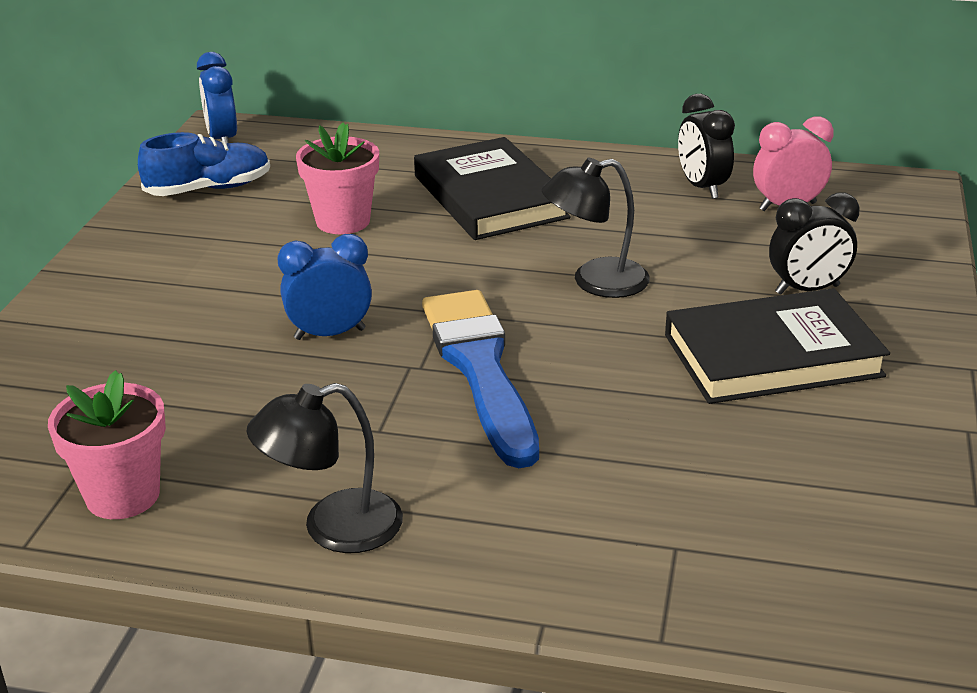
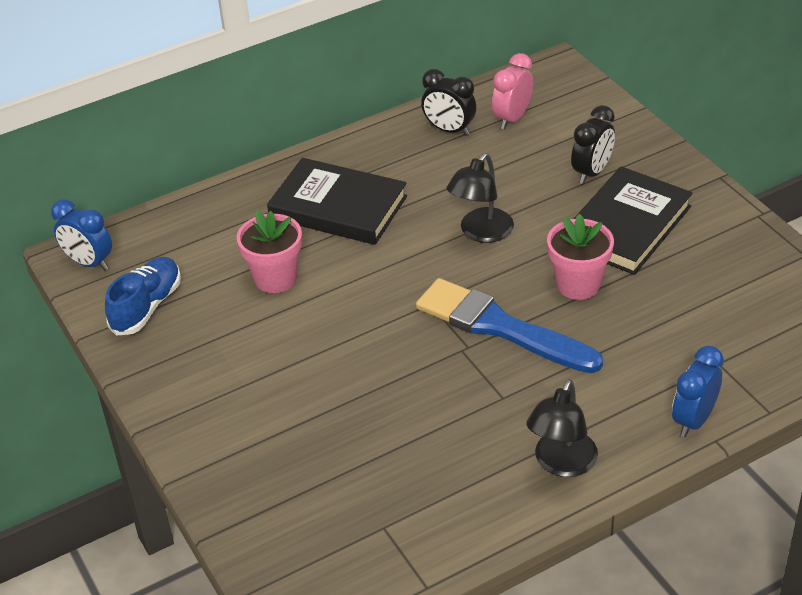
camera: 40 degrees left, 10 degrees up
(123, 495) = (432, 525): pink flower pot -> pink flower pot (578, 284)
(330, 334) = (388, 359): blue clock -> blue clock (693, 420)

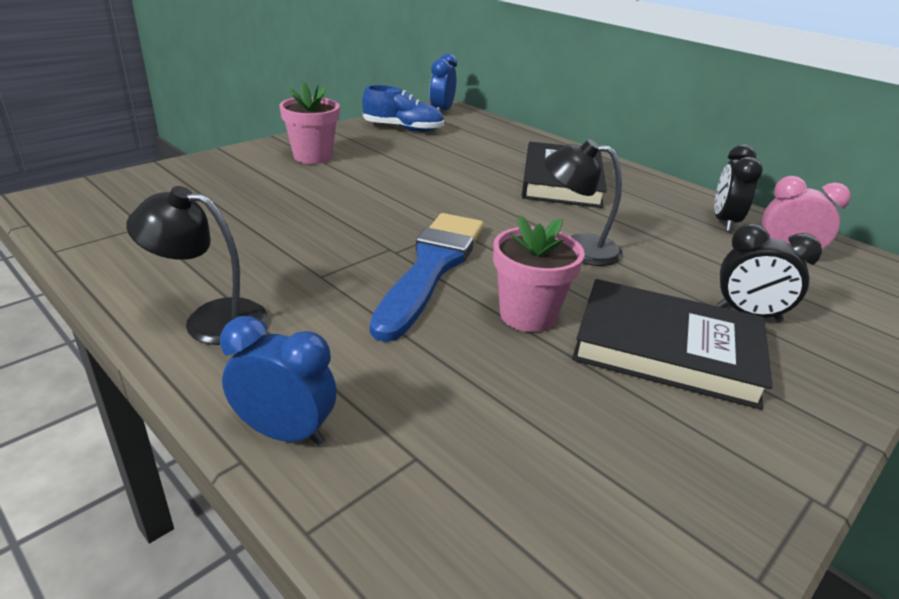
camera: 70 degrees right, 10 degrees down
(275, 278) = (454, 164): pink flower pot -> pink flower pot (312, 156)

